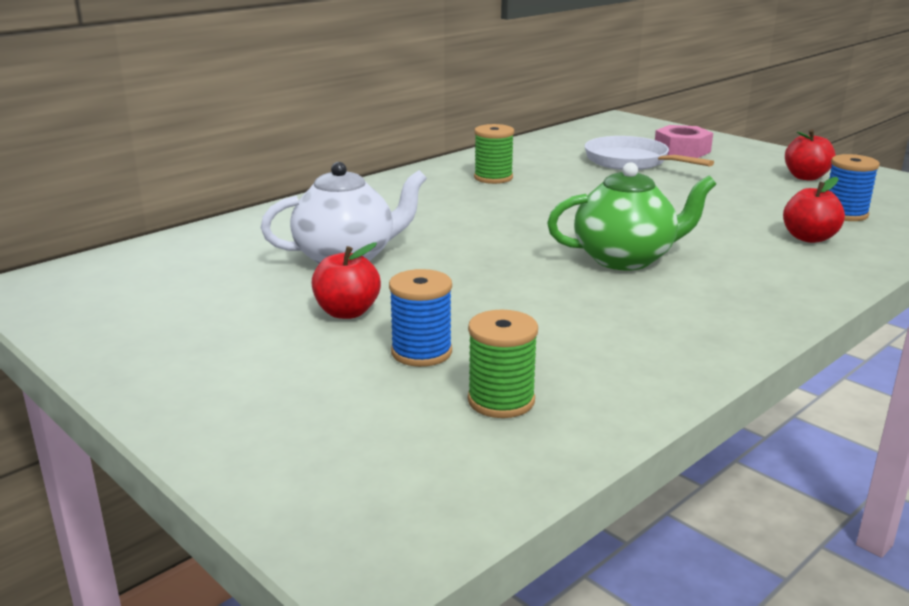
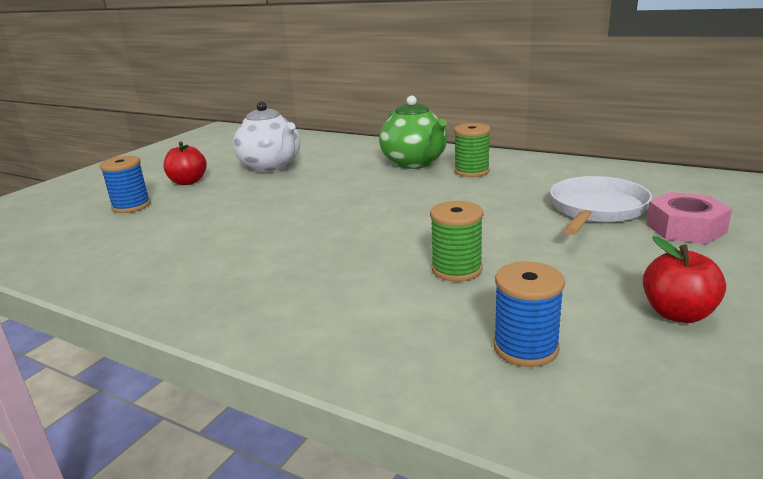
camera: 75 degrees right, 0 degrees up
(501, 401) = (63, 233): green spool -> green spool (456, 269)
(625, 259) = (299, 239): green teapot -> green teapot (415, 163)
(809, 238) = (407, 323): red apple -> none

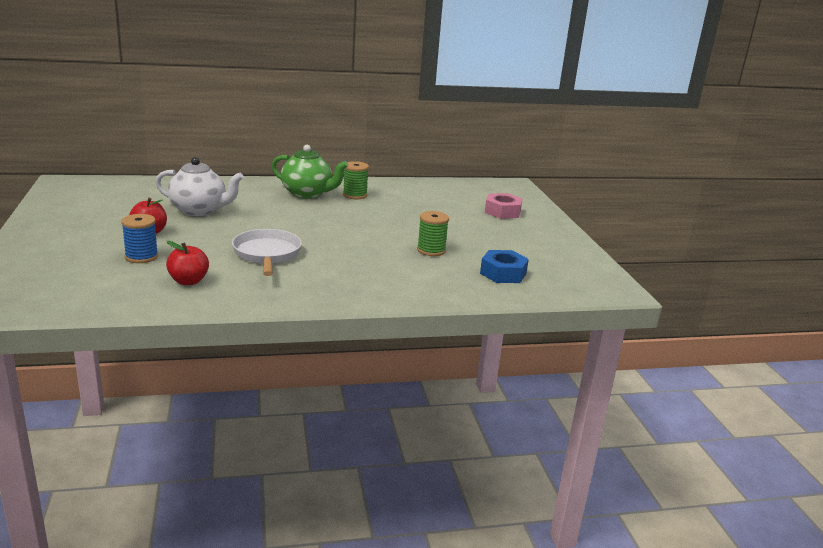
camera: 45 degrees left, 0 degrees up
(525, 348) = (503, 273): blue spool -> blue nut
(596, 210) = (454, 209): white pan -> white pan (267, 254)
(678, 313) = (539, 248): red apple -> red apple (188, 281)

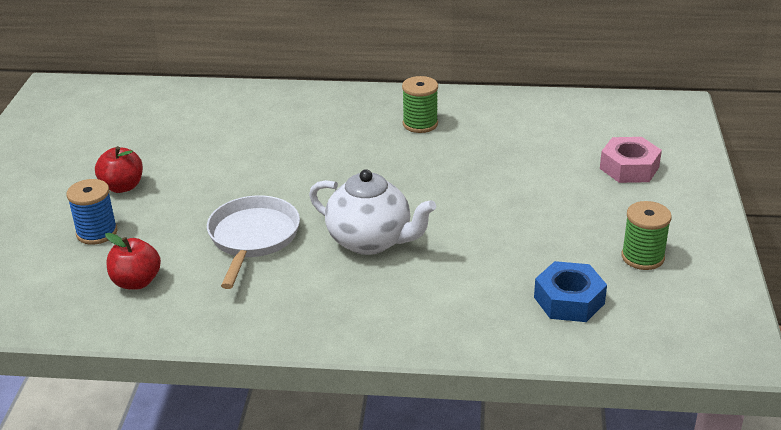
camera: 20 degrees right, 10 degrees up
(199, 210) = (199, 148): white teapot -> white teapot (371, 241)
(307, 194) = (354, 119): green teapot -> none
(431, 250) = (482, 245): green spool -> green spool (642, 257)

